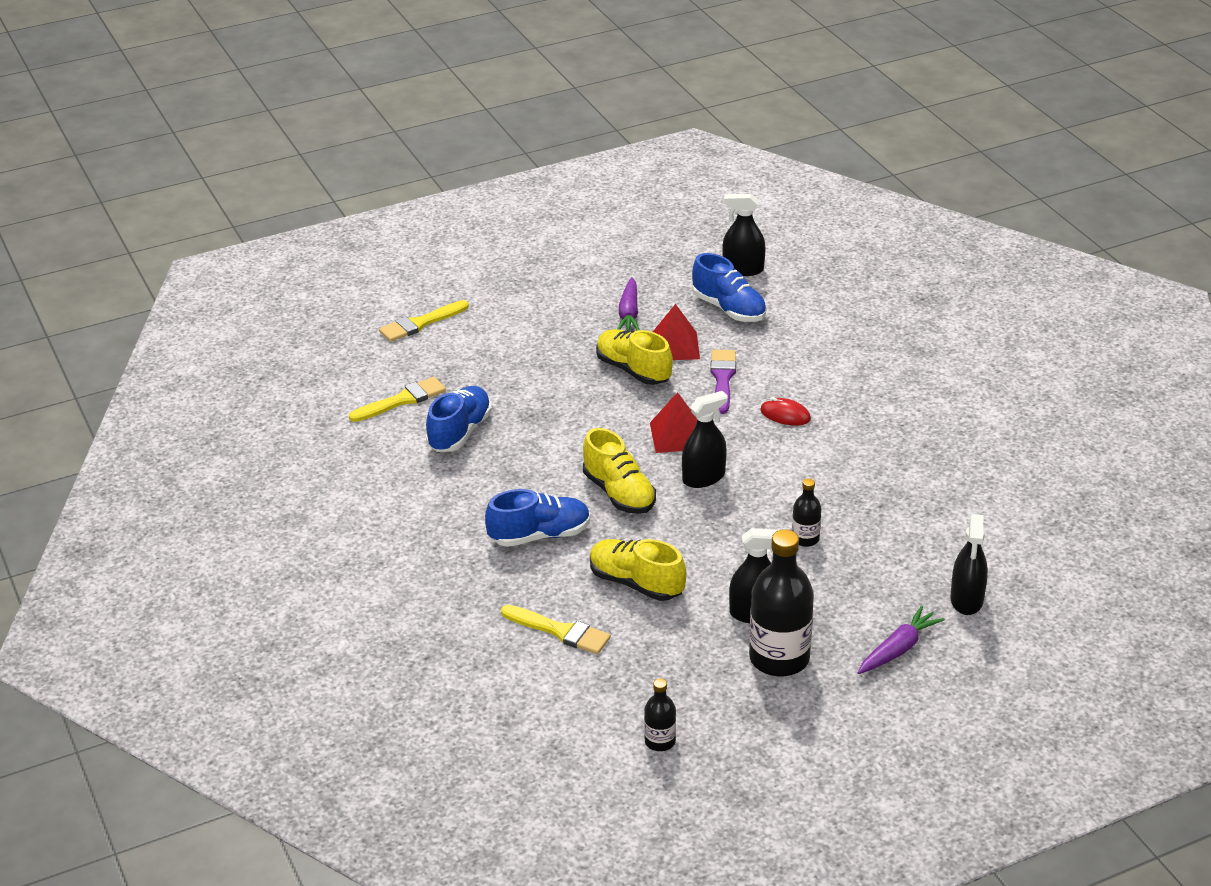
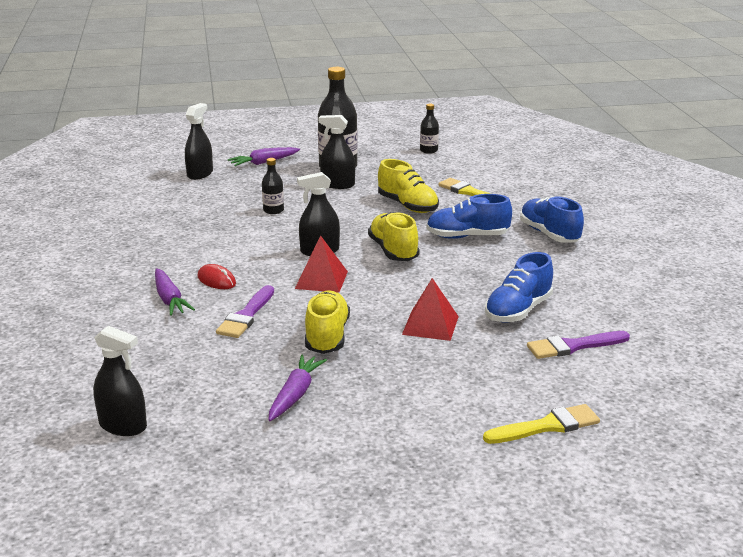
camera: 165 degrees left, 10 degrees down
(402, 400) = (573, 346): yellow brush -> purple brush
(633, 370) = (327, 336): yellow shoe -> yellow shoe turned 150 degrees counterclockwise
(675, 346) = (269, 352): red pyramid -> red pyramid (430, 325)
(729, 309) = (182, 380): blue shoe -> blue shoe (549, 234)
(811, 383) = (169, 299): none -> purple carrot

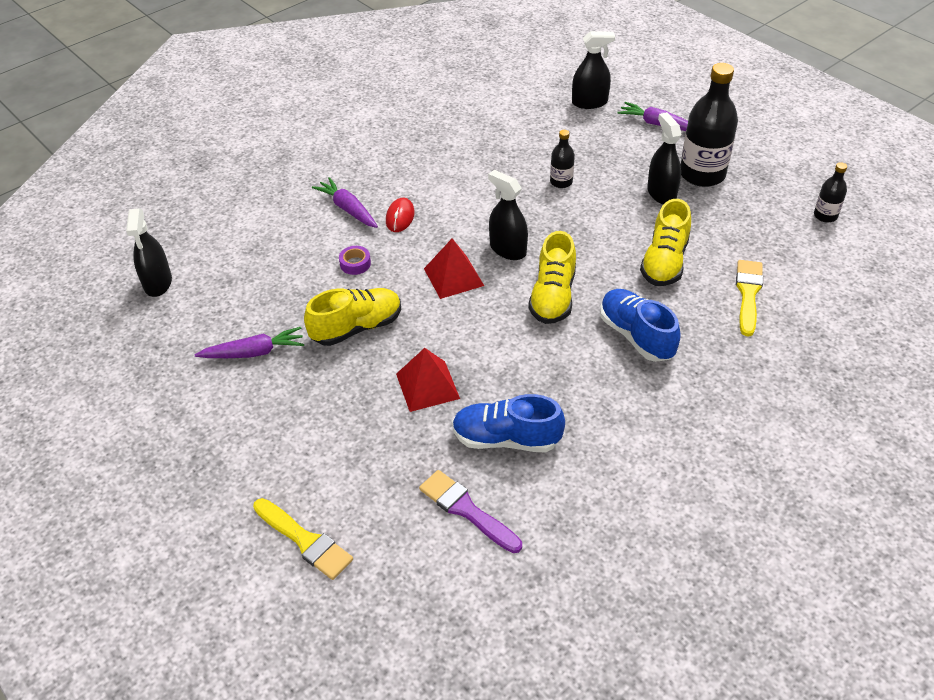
camera: 60 degrees right, 20 degrees up
(169, 299) = (348, 209): purple carrot -> purple carrot turned 105 degrees clockwise
(246, 315) = (355, 264): purple brush -> purple tape
(393, 251) = (553, 297): yellow shoe -> yellow shoe turned 150 degrees clockwise
(549, 234) = (707, 399): blue shoe -> none

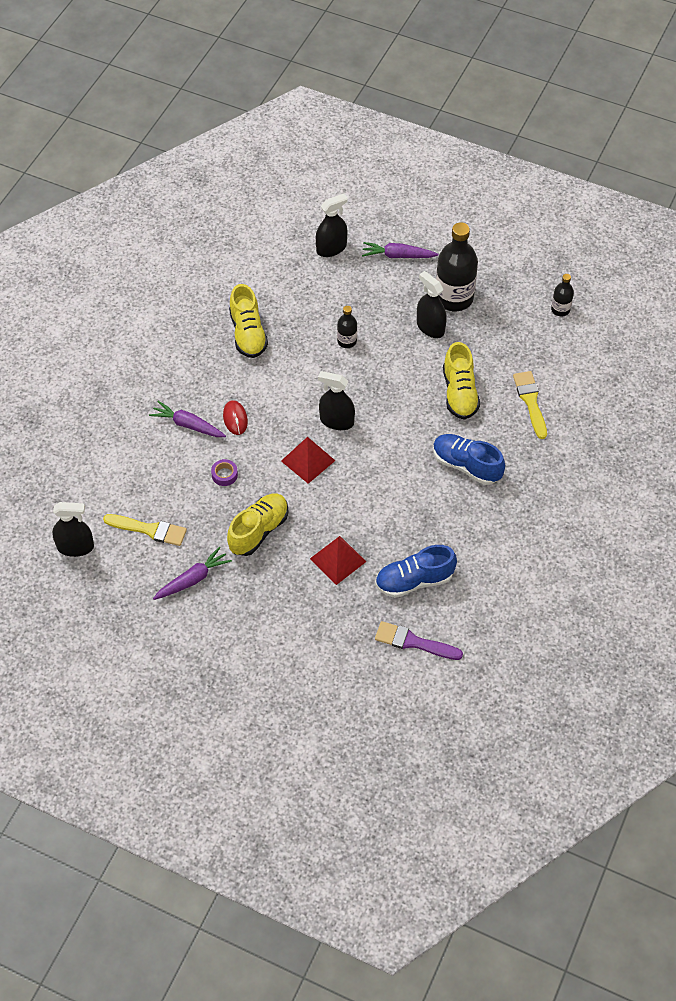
camera: 25 degrees left, 10 degrees up
(158, 283) = (75, 547): black spray bottle -> black spray bottle turned 60 degrees counterclockwise
(305, 541) = (318, 704): yellow brush -> yellow brush (149, 530)
(553, 297) = (391, 453): yellow shoe -> yellow shoe (248, 334)

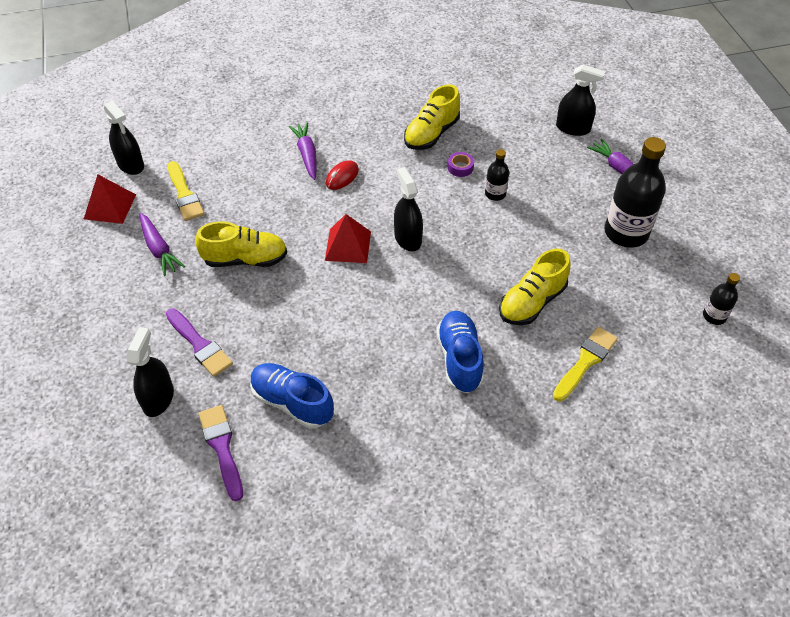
camera: 50 degrees right, 5 degrees down
(193, 579) = (159, 249): purple carrot -> purple carrot turned 45 degrees clockwise
(224, 475) = (280, 204): purple tape -> purple tape (460, 167)
(313, 605) = (200, 345): none -> purple brush
(338, 560) = (264, 331): red pyramid -> red pyramid (110, 206)
(430, 327) = (575, 237): black spray bottle -> black spray bottle (158, 399)

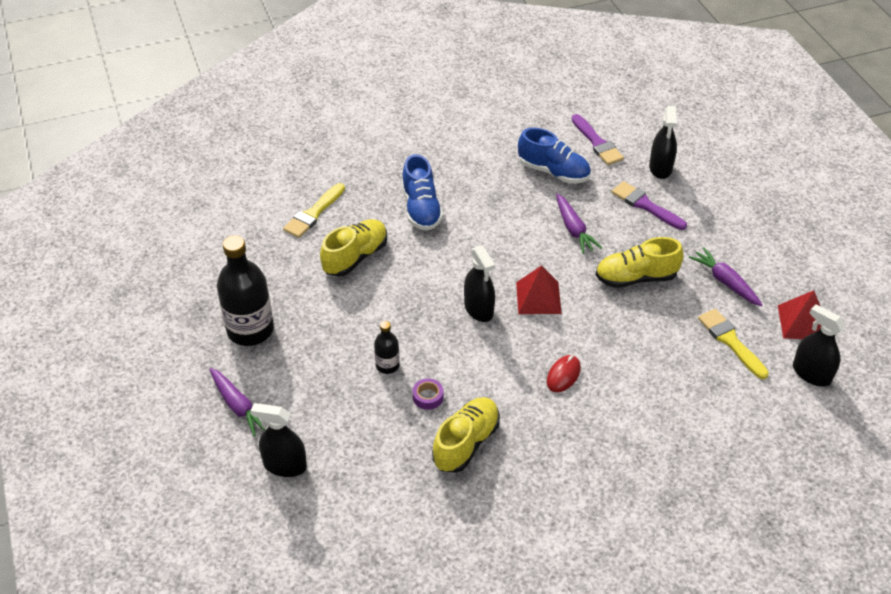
camera: 175 degrees right, 5 degrees down
(307, 155) = (612, 401): purple carrot -> purple carrot (574, 229)
(714, 316) = (188, 256): black bottle -> none

